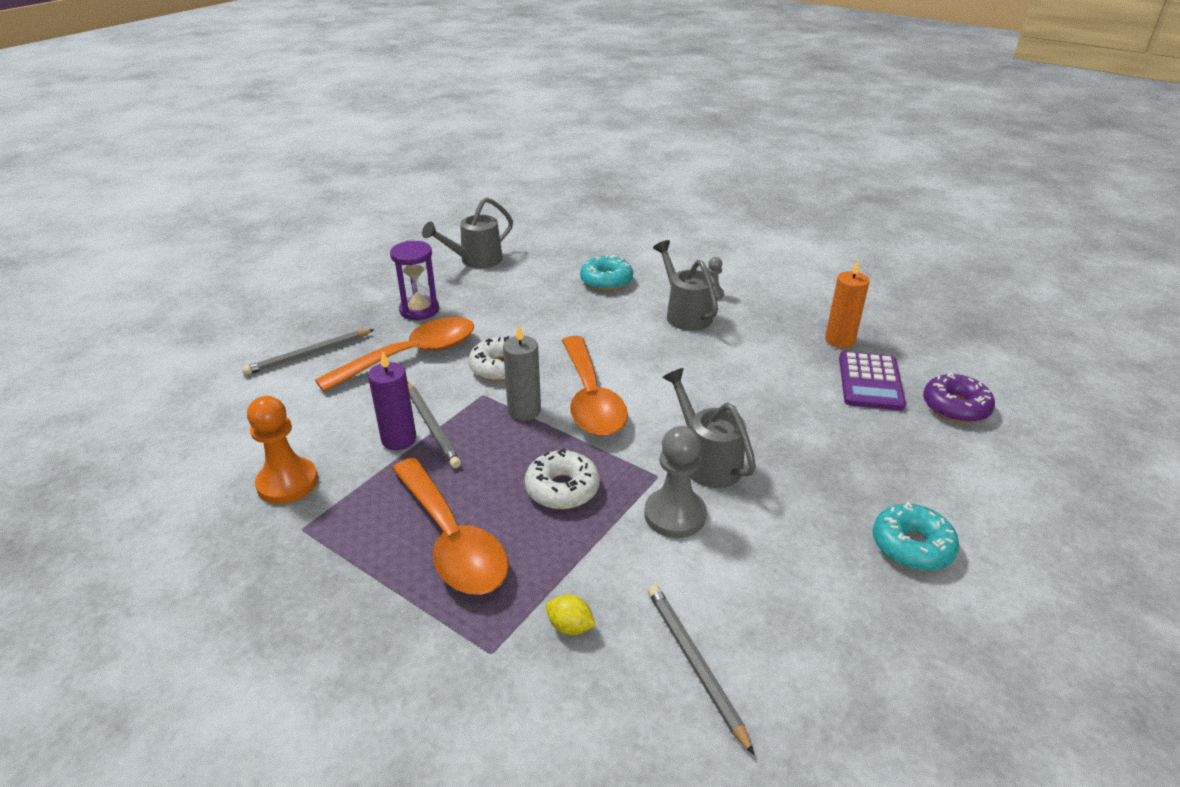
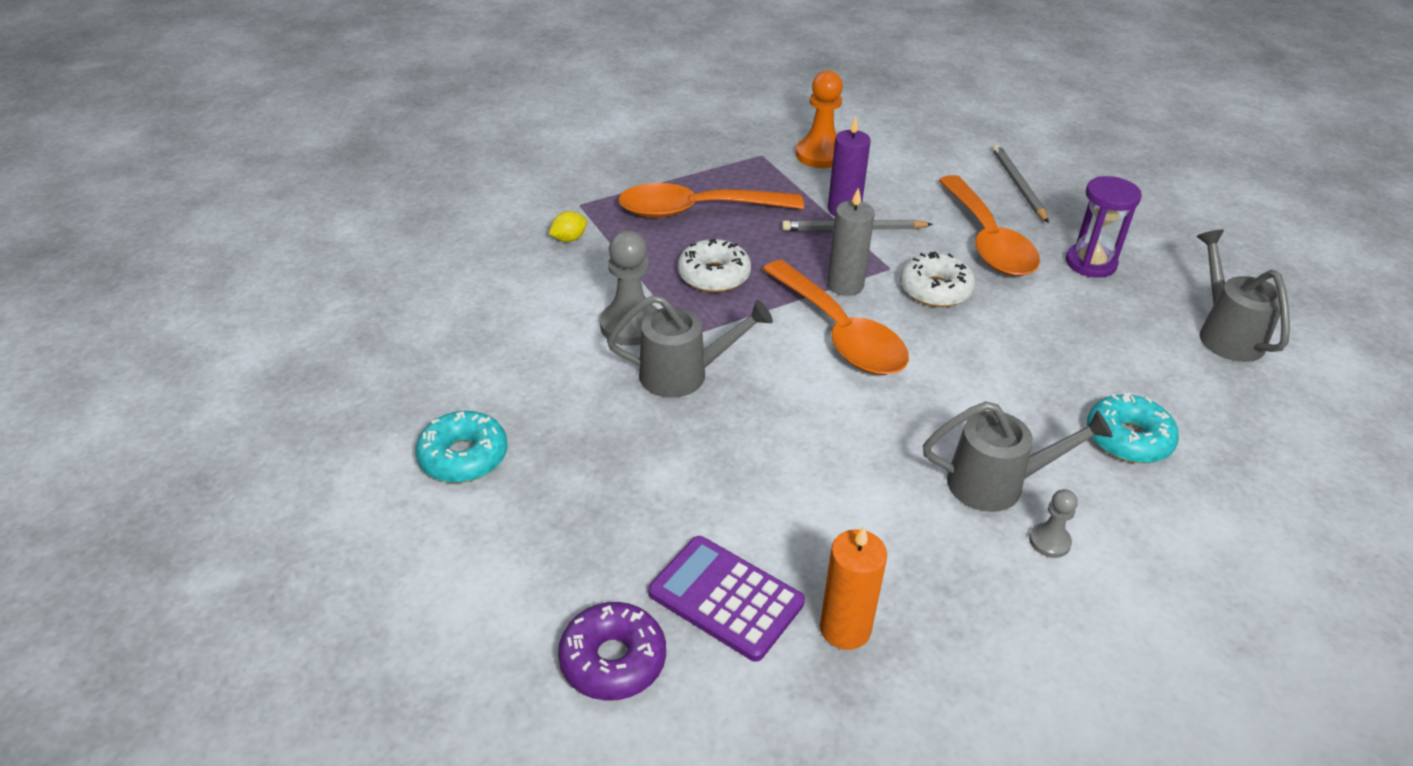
camera: 115 degrees right, 5 degrees up
(591, 399) = (840, 333): orange spoon -> orange spoon turned 135 degrees counterclockwise
(694, 664) = (486, 280): grey pencil -> none

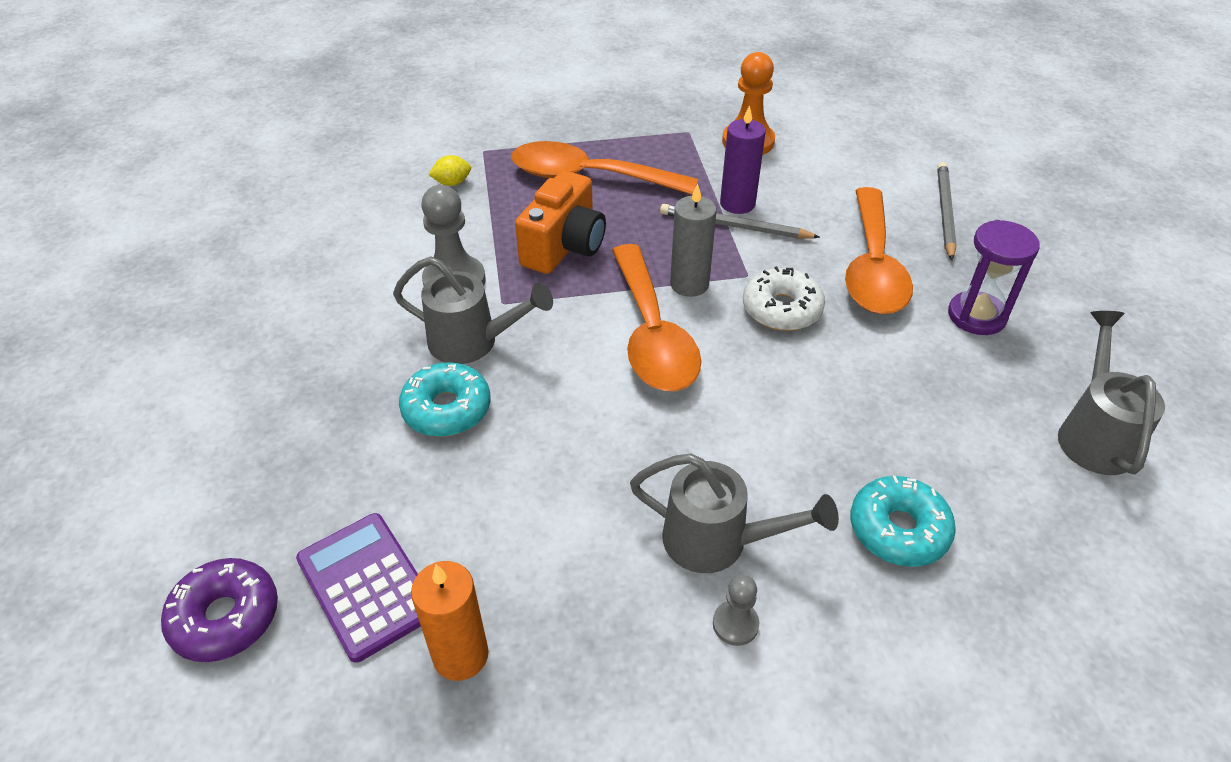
camera: 20 degrees right, 5 degrees up
(463, 457) = (227, 376): turquoise donut -> turquoise donut (447, 409)
(714, 275) = (564, 247): white donut -> orange camera

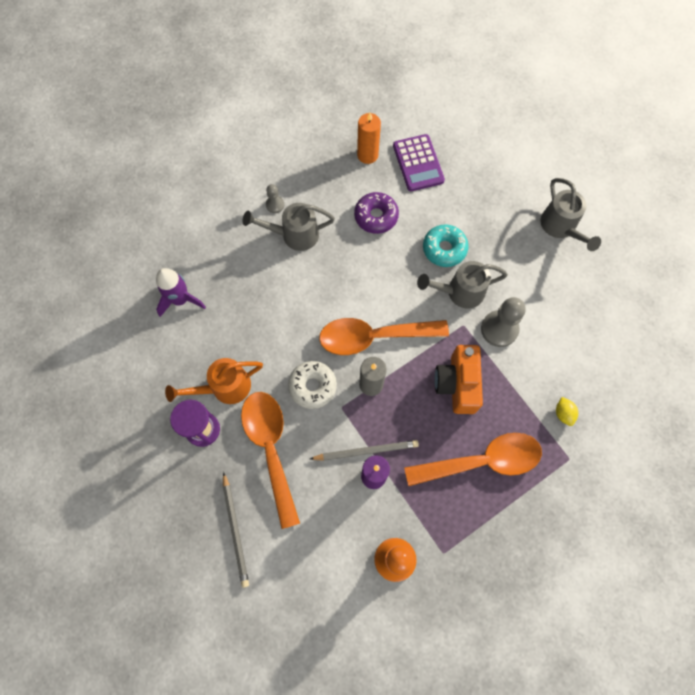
camera: 155 degrees right, 25 degrees up
(226, 617) = (458, 133): purple donut -> purple donut (376, 216)
(367, 585) = (418, 163): purple calculator -> purple calculator turned 45 degrees clockwise
(452, 183) = (563, 413): yellow lemon -> yellow lemon turned 60 degrees counterclockwise
(652, 334) = (373, 337): orange spoon -> orange spoon turned 60 degrees counterclockwise
(898, 530) = (221, 271): turquoise donut -> none
(930, 352) = (224, 387): none -> orange watering can
(996, 508) = (180, 300): none -> purple rocket
(1094, 434) = (136, 364): grey watering can -> grey watering can (560, 227)

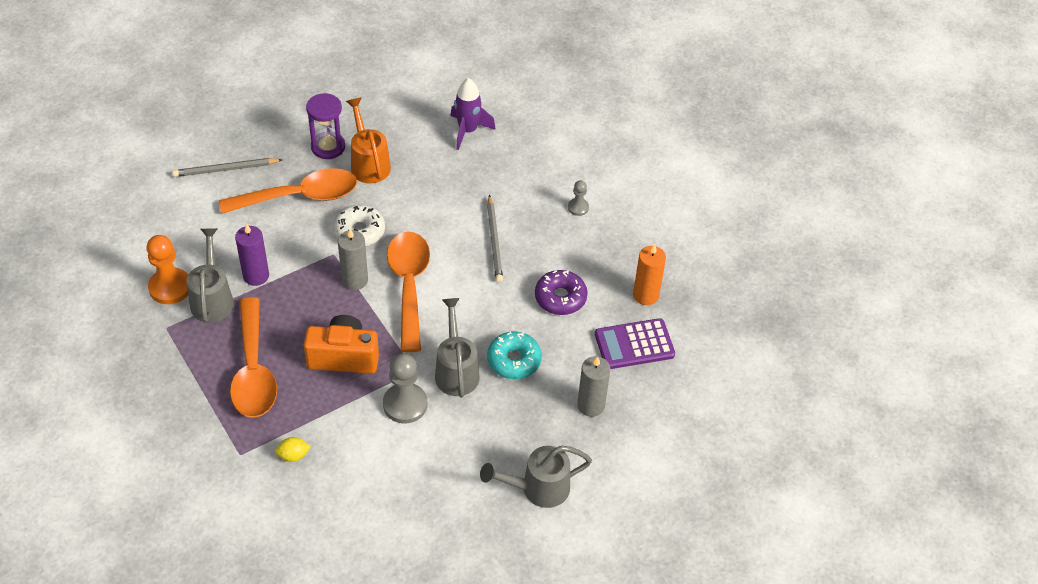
camera: 90 degrees right, 20 degrees down
(294, 235) = (539, 223): grey watering can -> grey watering can (212, 299)
(366, 451) = (283, 271): grey pencil -> grey pencil (494, 241)
(480, 193) = (591, 405): none -> grey candle

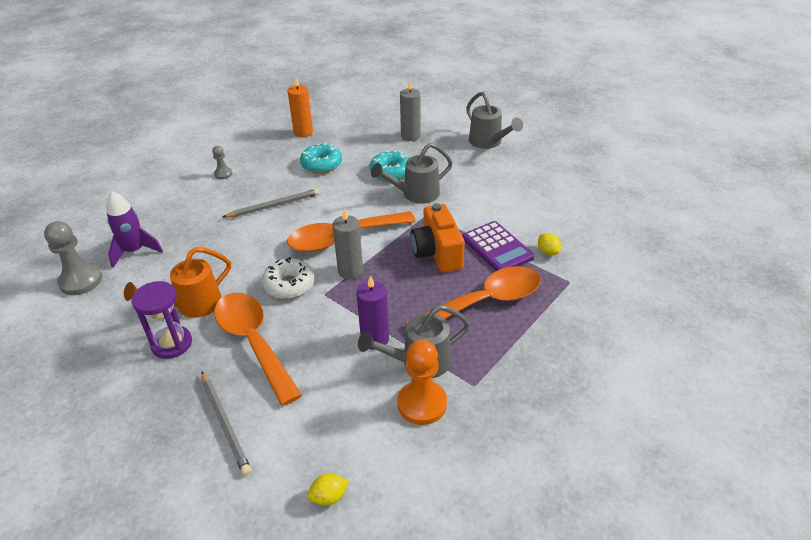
camera: 105 degrees left, 10 degrees down
(128, 214) = (329, 497): none -> yellow lemon
(405, 404) = (462, 210): grey pawn -> grey pawn (81, 281)
(560, 298) = (321, 164): purple donut -> turquoise donut
(634, 344) = (350, 129): purple calculator -> purple calculator (497, 248)

